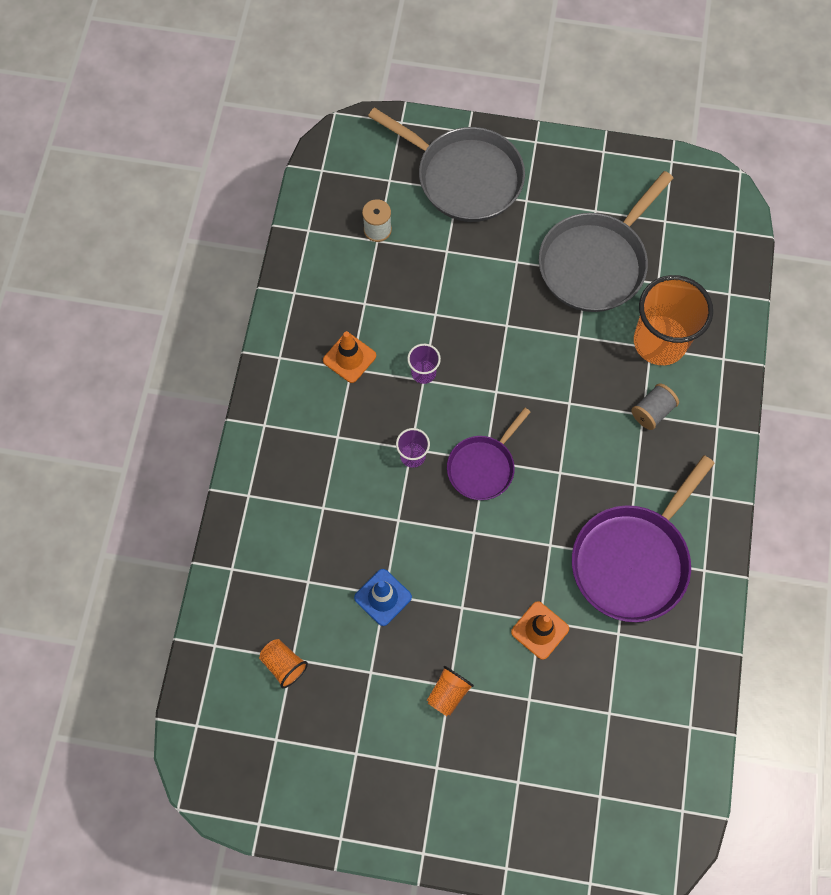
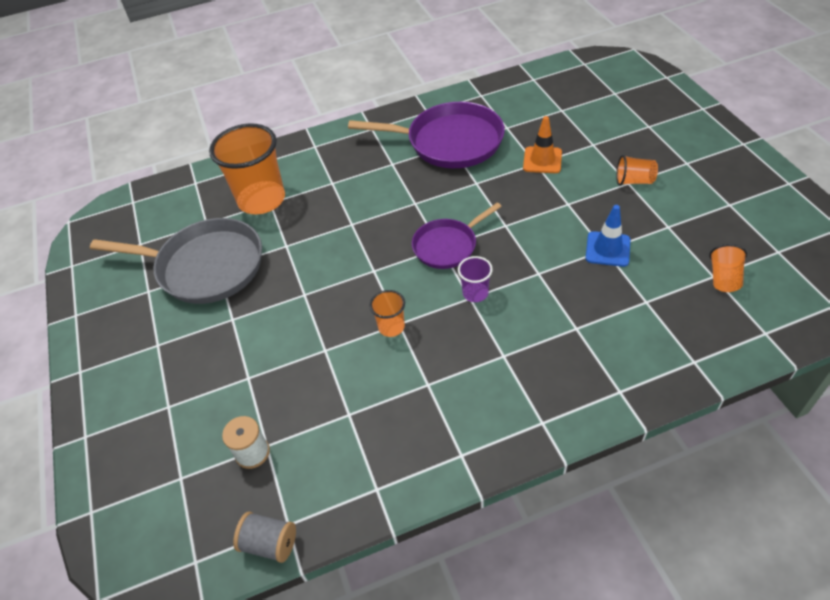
camera: 115 degrees left, 20 degrees down
(349, 358) = (417, 392): orange traffic cone -> none
(423, 372) = (391, 327): purple cup -> orange cup
(465, 177) = (148, 408): grey pan -> none
(483, 467) = (447, 246): purple pan -> purple pan turned 135 degrees clockwise
(652, 411) = (326, 179): grey spool -> grey spool (269, 543)

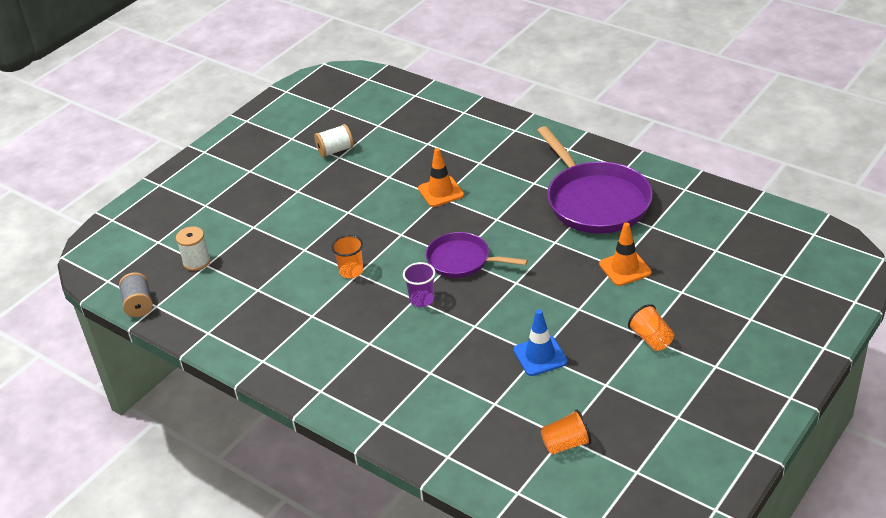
camera: 55 degrees right, 10 degrees down
(206, 266) = (335, 150): grey pan -> white spool
(262, 200) = (426, 137): orange cup -> none
(344, 221) = (441, 192): none -> orange traffic cone

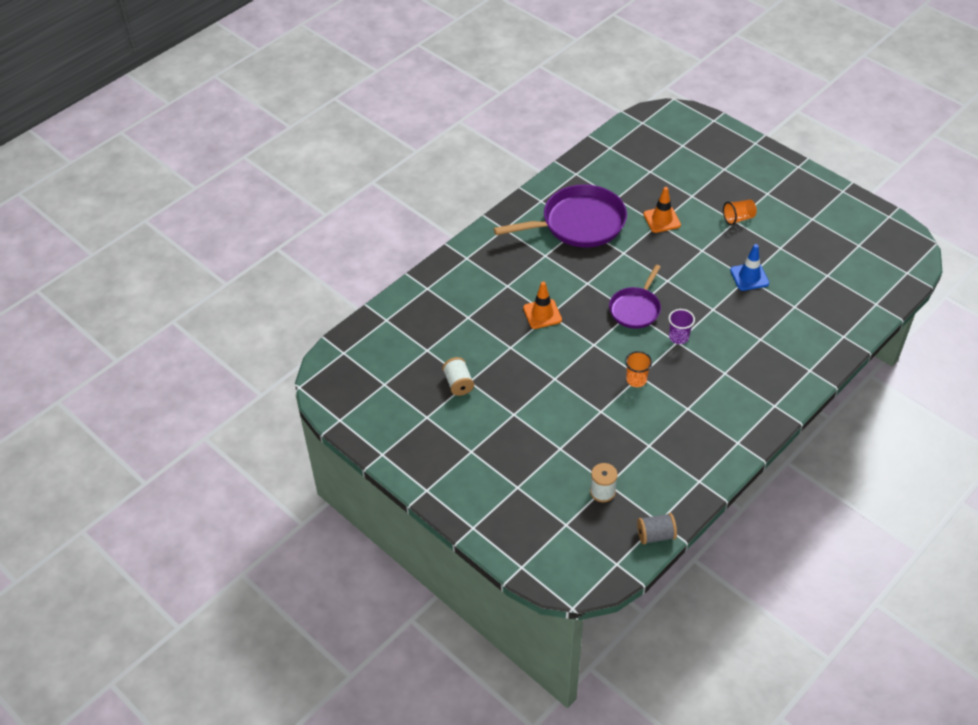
camera: 85 degrees left, 10 degrees up
(566, 444) = (834, 275): orange cup -> none

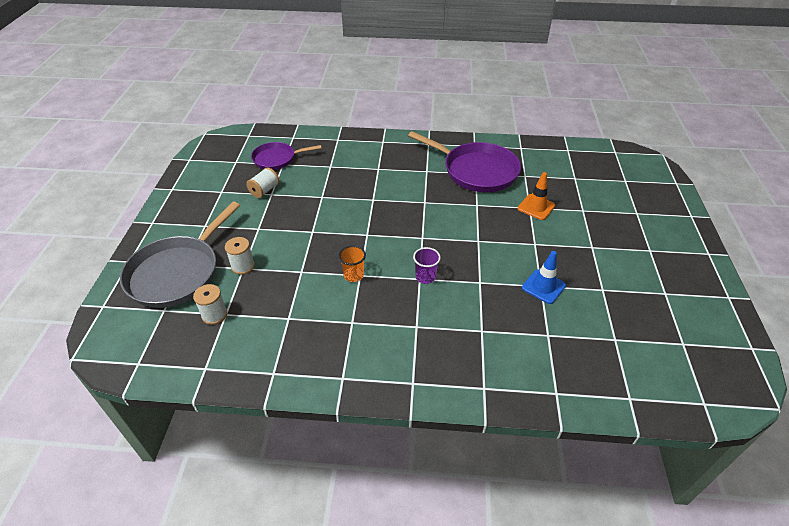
camera: 50 degrees right, 5 degrees down
(524, 497) = (177, 273): none -> grey pan
(542, 314) = (369, 196): orange traffic cone -> none
(557, 447) = (243, 266): none -> white spool
(635, 309) = (427, 238): purple pan -> purple pan (276, 159)
(655, 535) = (187, 374): grey spool -> none
(738, 218) = (597, 247): orange cup -> none

